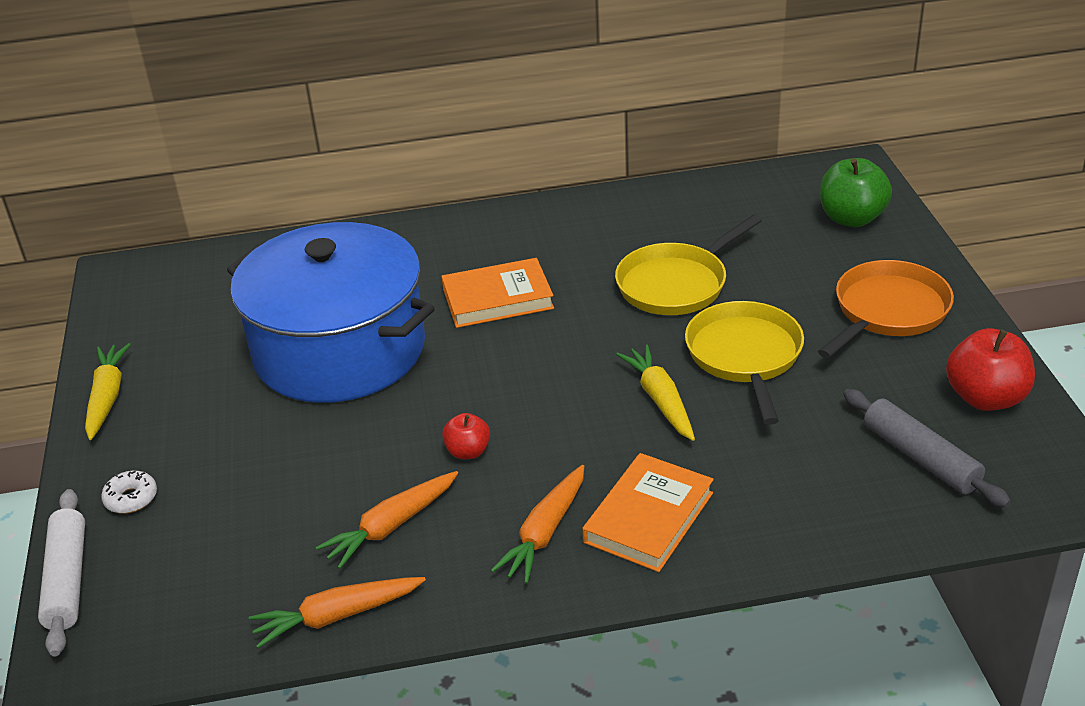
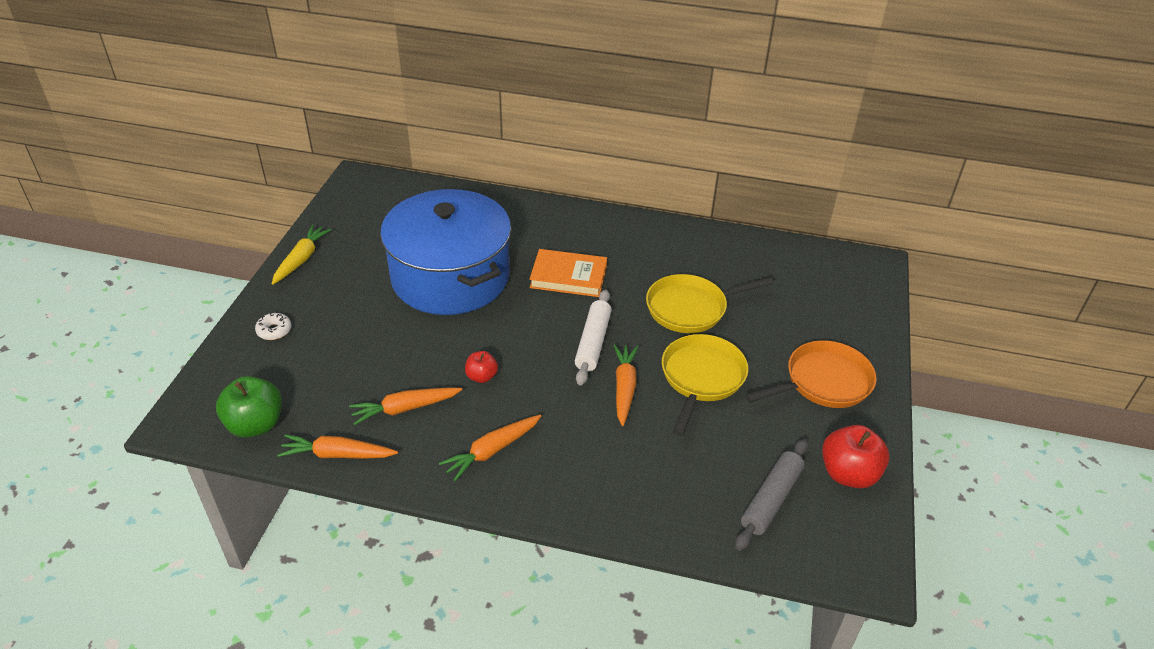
camera: 20 degrees right, 5 degrees up
(67, 579) = (210, 368): white rolling pin -> white rolling pin (593, 342)
(648, 517) = (562, 467): orange book -> none
(660, 400) = (624, 388): yellow carrot -> orange carrot
(851, 218) = (846, 302): green apple -> green apple (255, 424)
(920, 458) = (771, 499): grey rolling pin -> grey rolling pin turned 45 degrees clockwise

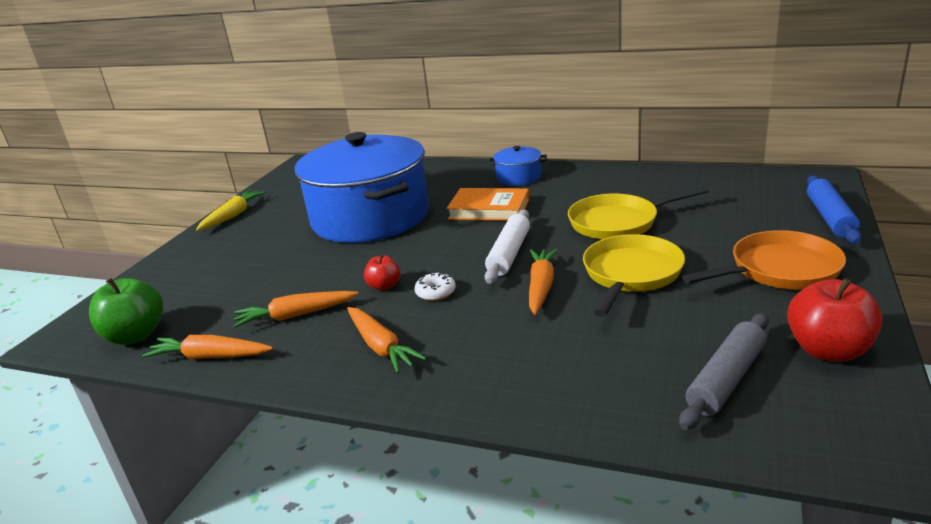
camera: 10 degrees right, 15 degrees down
(274, 330) = (187, 264): white donut -> white donut (435, 292)
(492, 451) = (381, 347): orange carrot -> orange carrot turned 90 degrees counterclockwise
(594, 230) = (518, 177): none -> blue pot
(873, 319) = (830, 217): none -> blue rolling pin

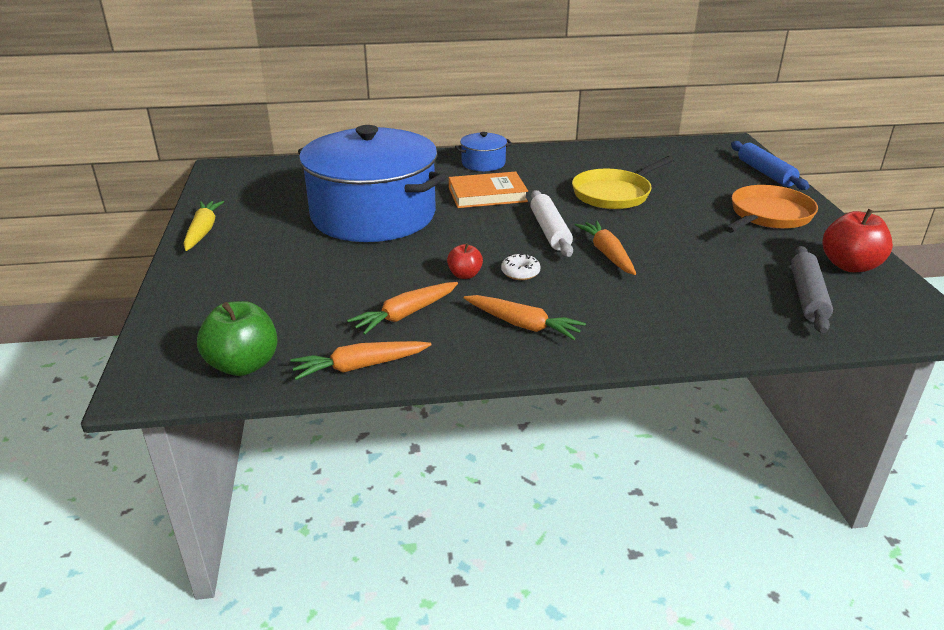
camera: 30 degrees left, 5 degrees up
(630, 274) = (667, 234): yellow pan -> none

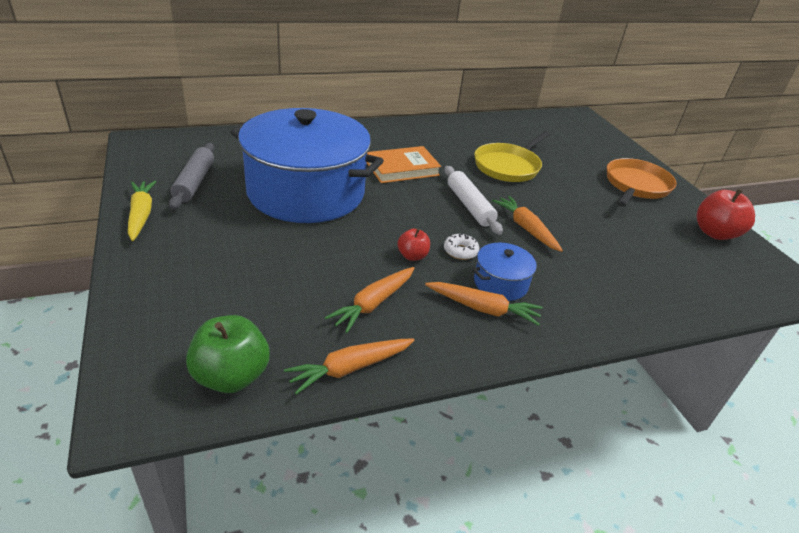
camera: 15 degrees left, 5 degrees up
(483, 163) = (387, 135): blue pot -> blue pot (500, 283)
(765, 173) = (617, 145): blue rolling pin -> none
(807, 297) = (697, 265): grey rolling pin -> grey rolling pin (194, 182)

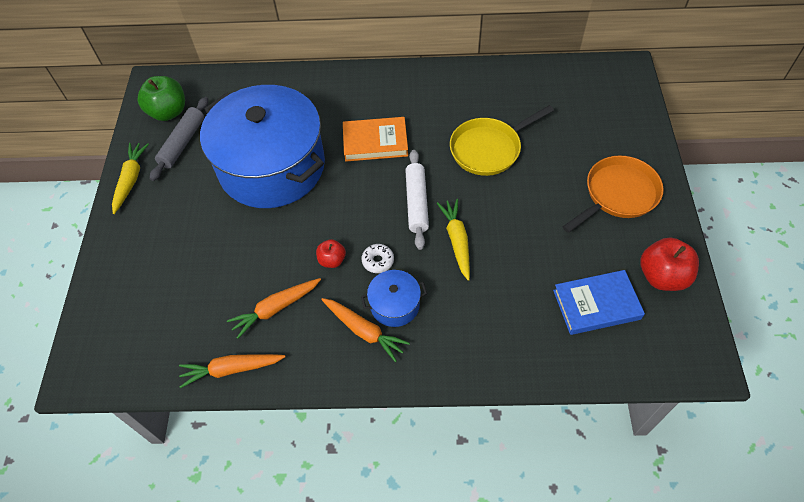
camera: 25 degrees right, 20 degrees up
(231, 376) = (148, 358): green apple -> green apple (168, 112)
(525, 228) = (457, 241): orange carrot -> yellow carrot
(681, 258) = (596, 305): none -> blue book

